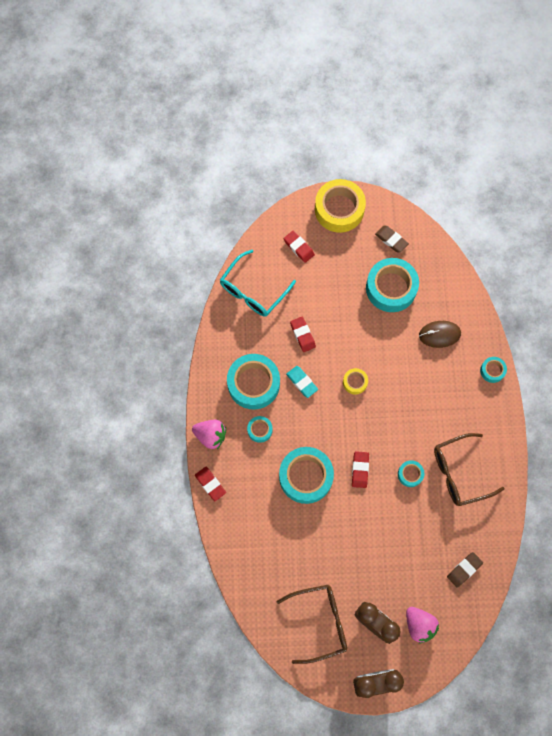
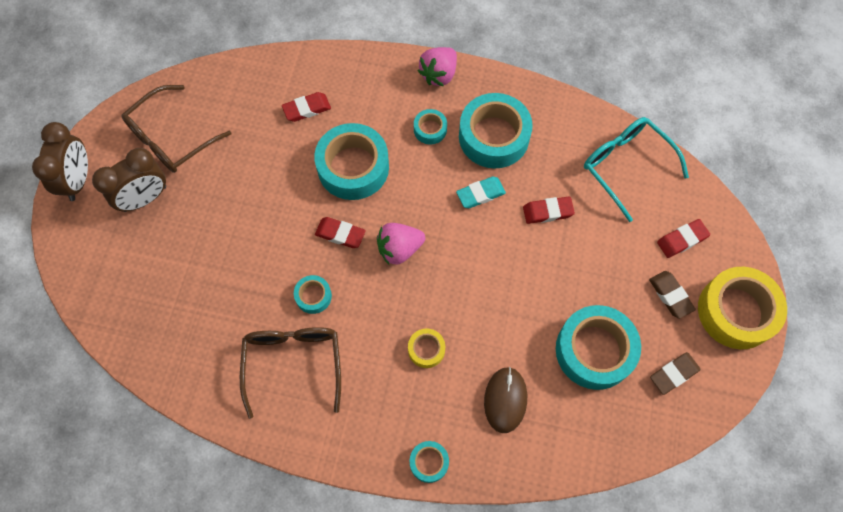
camera: 105 degrees right, 5 degrees down
(210, 484) = (378, 61): red eraser -> red eraser (307, 109)
(319, 622) = (171, 138): brown glasses -> brown glasses turned 45 degrees clockwise
(355, 382) = (463, 261): yellow tape -> yellow tape (426, 349)
(419, 625) = (119, 250): pink strawberry -> pink strawberry (399, 249)
(464, 570) = (163, 328): brown eraser -> brown eraser (670, 295)

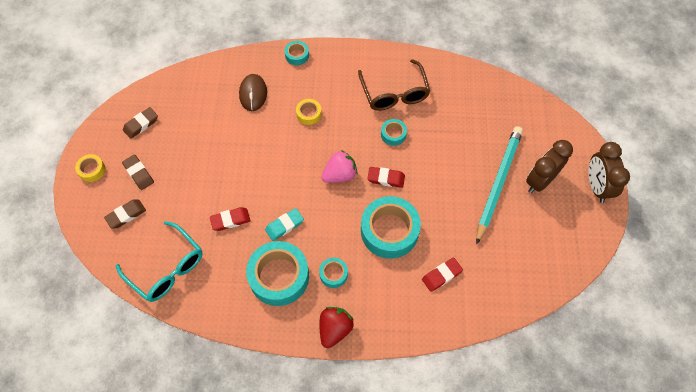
camera: 170 degrees right, 5 degrees down
(171, 138) = (542, 231): brown glasses -> none
(199, 204) = (498, 183): none -> turquoise pencil
(439, 74) = (335, 329): pink strawberry -> red strawberry
(594, 350) = (194, 130): turquoise tape -> none
(682, 240) = (126, 215): red eraser -> brown eraser
(736, 311) = (92, 170): yellow tape -> yellow tape, size x0.47

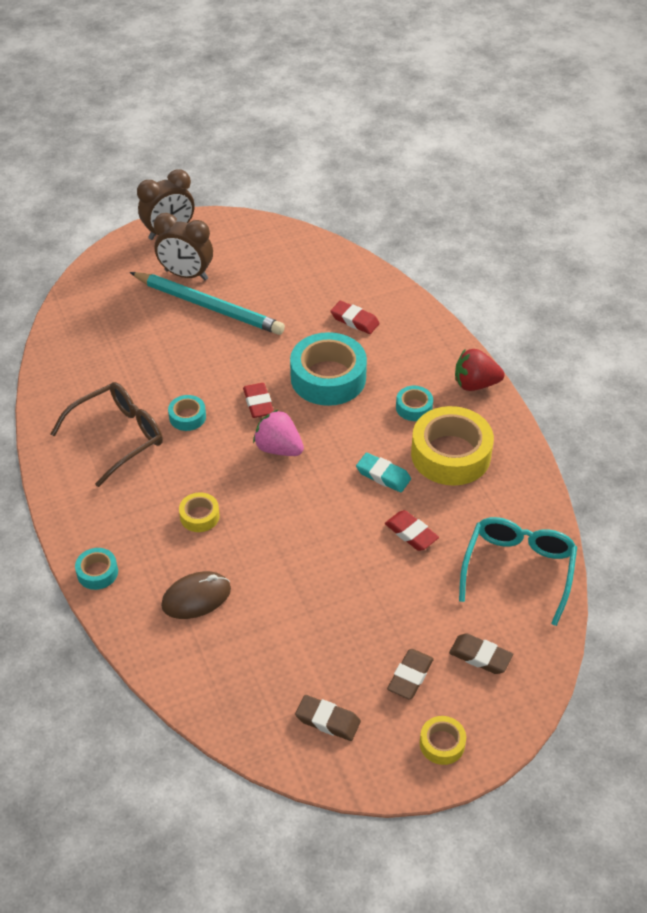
camera: 115 degrees left, 15 degrees down
(279, 276) = (450, 454): turquoise tape -> yellow tape
(498, 183) = (208, 306): turquoise pencil -> turquoise pencil turned 150 degrees counterclockwise

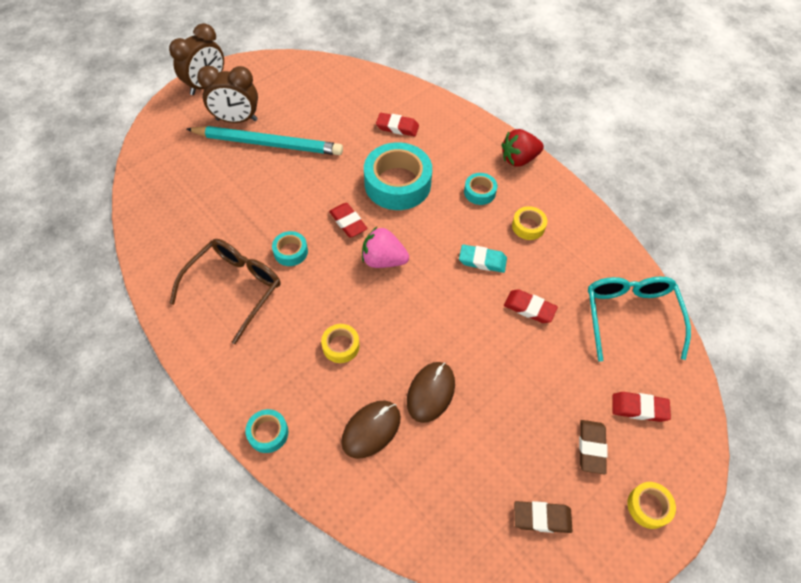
camera: 20 degrees left, 10 degrees up
(270, 582) = (431, 392): none -> brown mouse
(450, 454) = (528, 226): yellow tape -> yellow tape, size x0.47
(480, 656) = (639, 408): brown eraser -> red eraser

